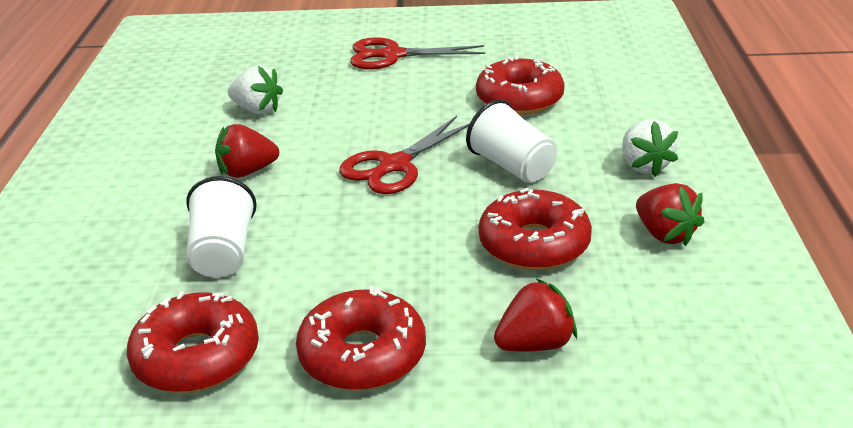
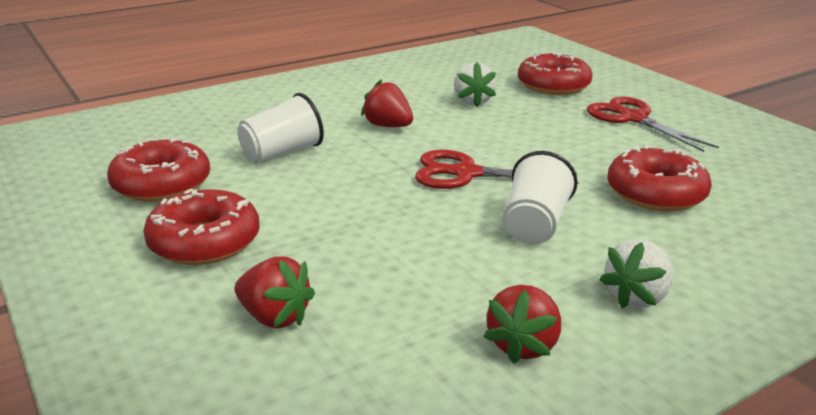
camera: 55 degrees right, 5 degrees down
(534, 244) = (423, 272): red donut -> red donut (553, 86)

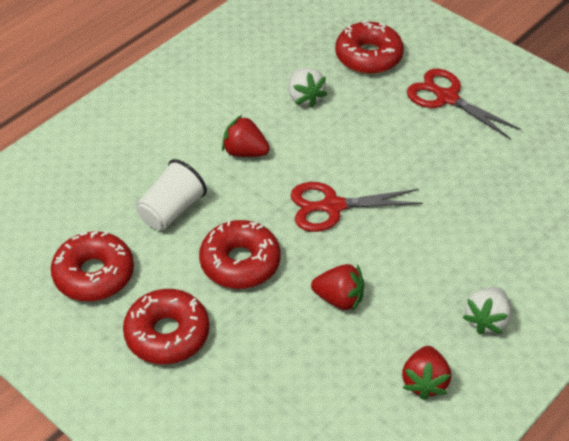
camera: 15 degrees left, 20 degrees up
(274, 317) = (256, 396): red strawberry -> red strawberry (339, 299)
(534, 225) = (401, 259): white cup -> none
(655, 193) = (481, 201): red donut -> red donut (240, 262)

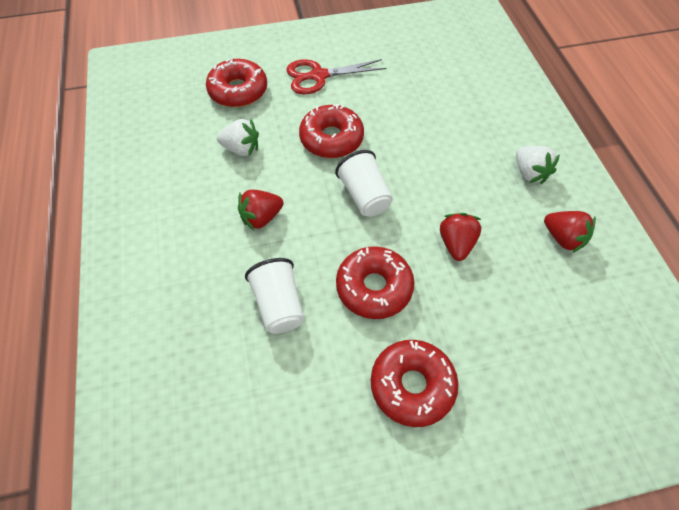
camera: 55 degrees left, 10 degrees up
(94, 274) = (302, 410): red donut -> red donut (331, 139)
(332, 206) = (364, 196): red scissors -> white cup
(339, 299) = (456, 244): red strawberry -> red strawberry turned 45 degrees counterclockwise

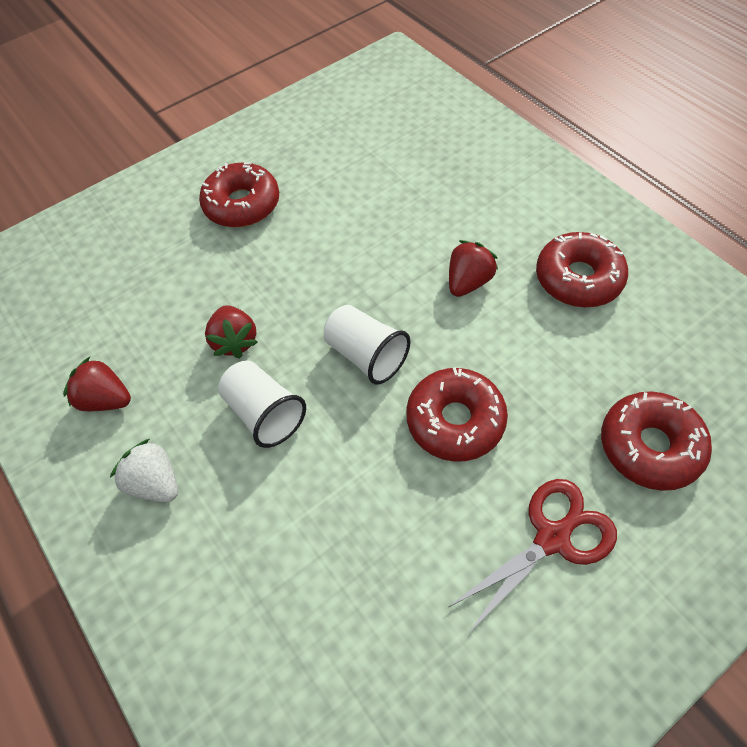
camera: 160 degrees right, 0 degrees up
(241, 149) = (561, 353): white strawberry -> none
(279, 305) = (392, 215): white cup -> white cup (264, 413)
(374, 287) = (308, 263): red donut -> red donut (578, 278)

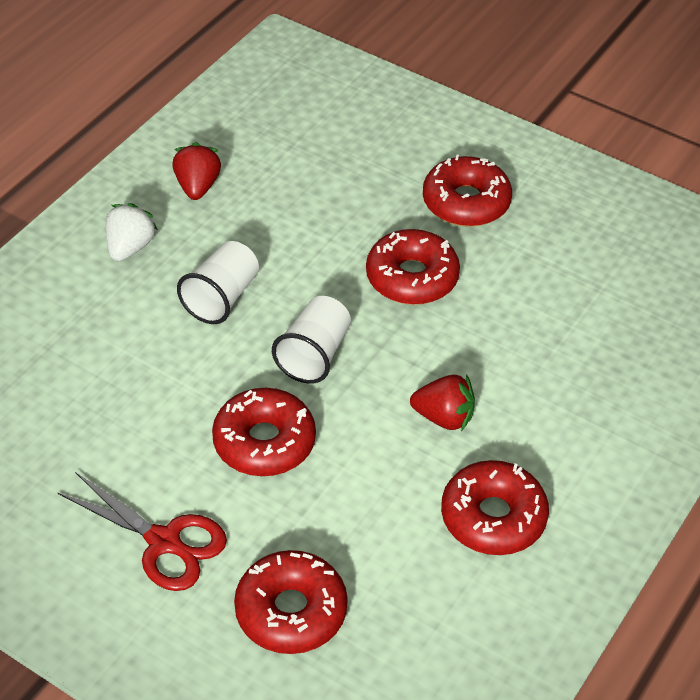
camera: 65 degrees right, 10 degrees down
(235, 341) = (292, 252): red strawberry -> none
(308, 262) = (412, 277): none -> red donut

